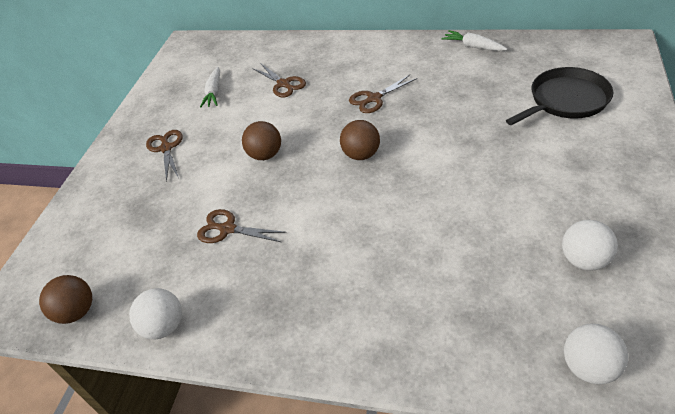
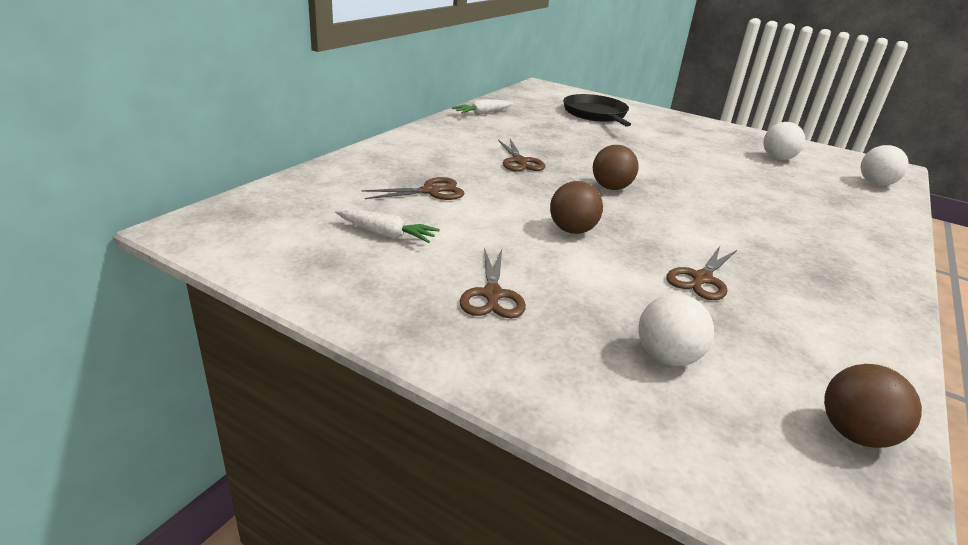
camera: 80 degrees left, 15 degrees down
(164, 326) = (870, 351): white ball -> white ball (667, 357)
(166, 148) = (492, 295): brown scissors -> brown scissors turned 90 degrees counterclockwise

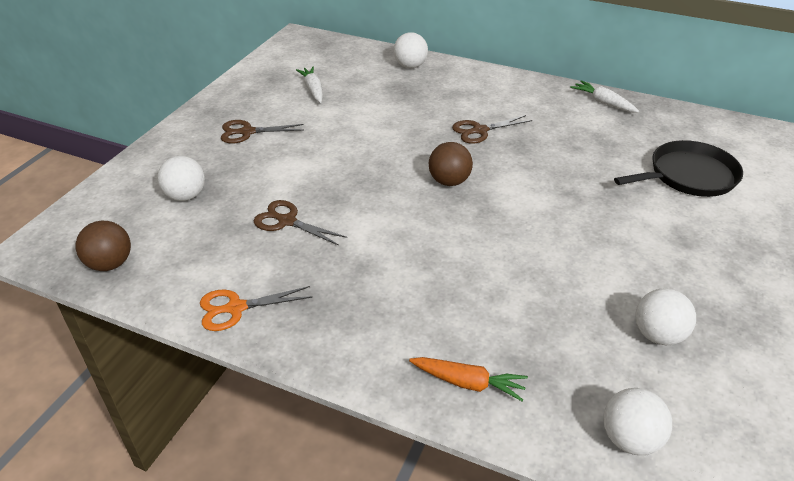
camera: 85 degrees right, 10 degrees up
(357, 170) = (410, 66): none -> white ball
(386, 234) = (313, 90): white carrot -> white carrot turned 150 degrees clockwise
(430, 191) = (388, 97): brown scissors -> none
(572, 230) = (348, 160): brown ball -> none
(866, 321) = (236, 308): none -> orange scissors
(870, 221) = (468, 383): none -> orange carrot

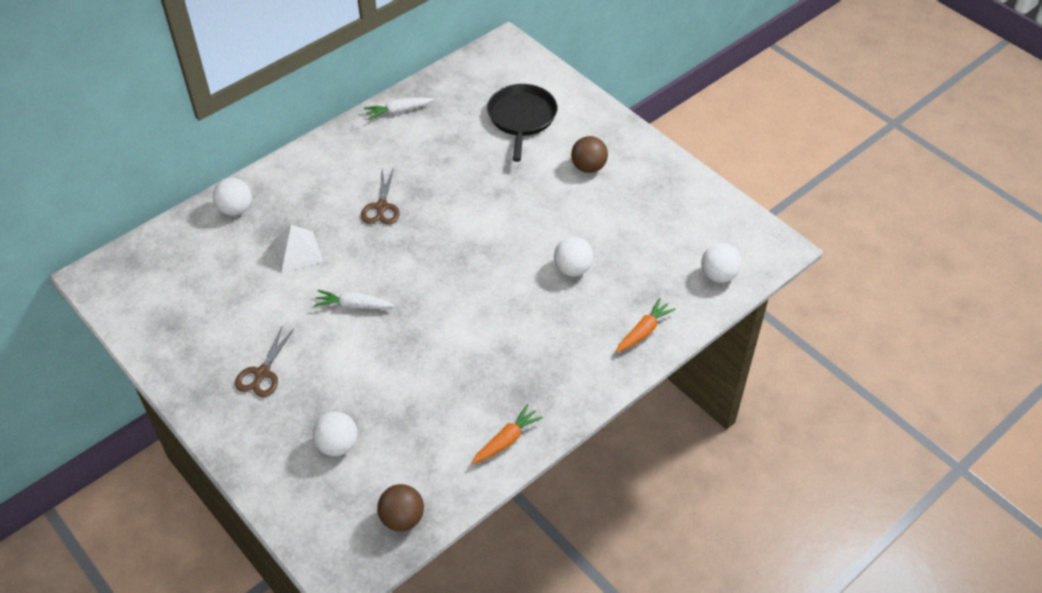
camera: 65 degrees left, 10 degrees up
(236, 308) = (506, 440): orange scissors -> orange carrot
(287, 221) = (421, 380): brown scissors -> none
(313, 90) = (222, 299): white carrot -> white carrot (354, 305)
(390, 106) = (297, 251): none -> white pyramid
(449, 181) = (438, 256): brown ball -> brown ball (588, 167)
(658, 335) = (654, 221): white ball -> white ball (572, 269)

